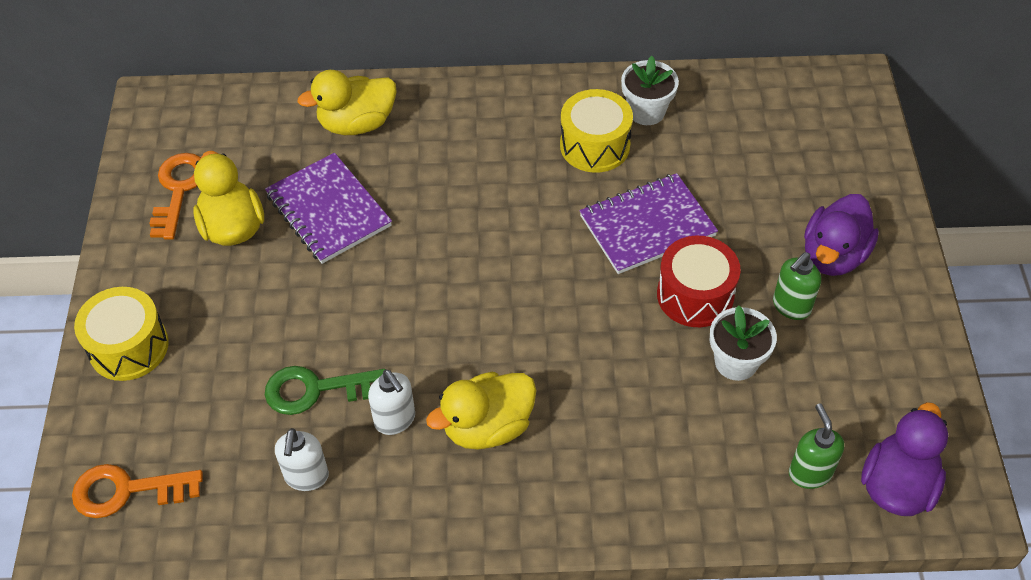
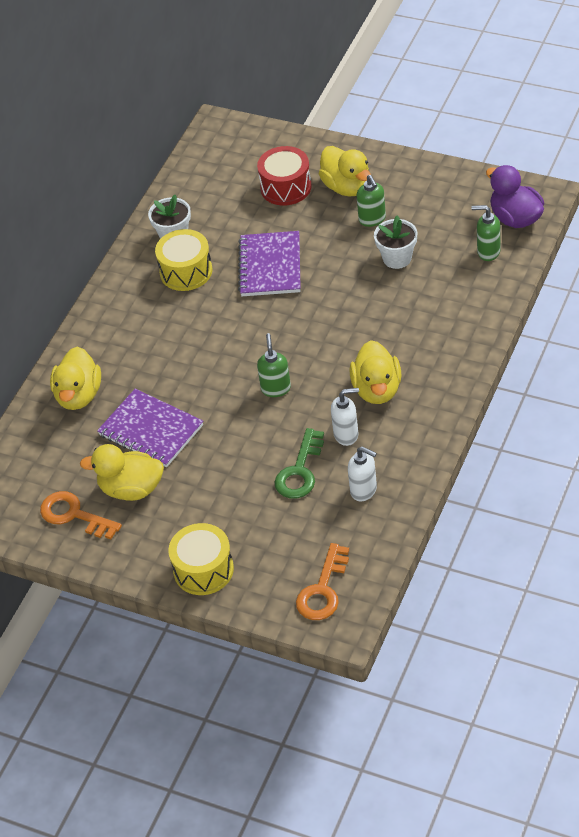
camera: 60 degrees left, 5 degrees down
(328, 210) = (151, 430): purple notebook -> purple notebook turned 45 degrees clockwise
(443, 311) = (276, 388): none -> green soap dispenser
(695, 295) = (338, 260): red drum -> red drum (286, 187)
(833, 255) = (347, 187): purple duck -> yellow duck

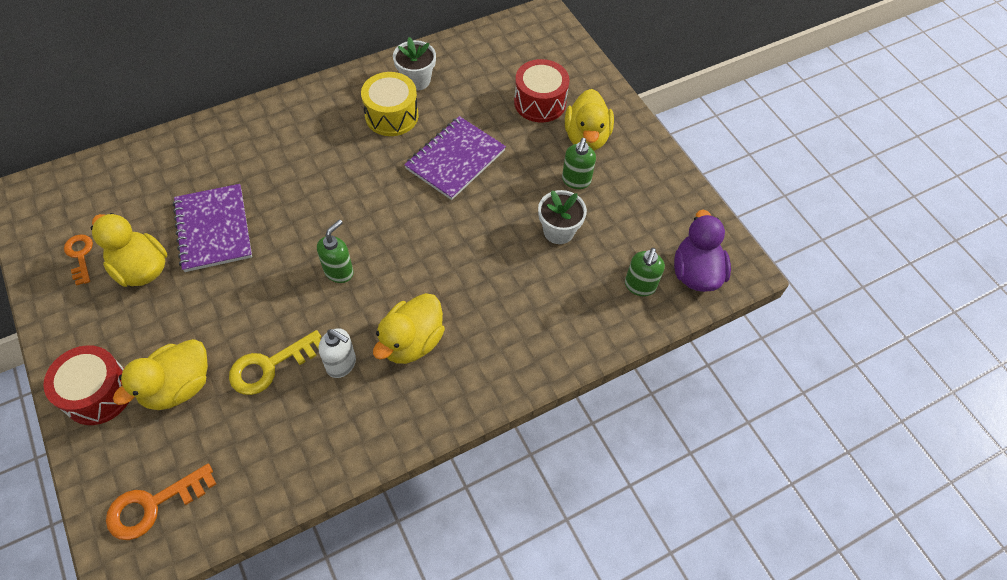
camera: 30 degrees right, 10 degrees up
(74, 515) = (80, 256): orange key -> orange key, size x0.66
(79, 395) = (204, 157): yellow duck -> yellow duck (178, 387)
(203, 570) = (98, 393): yellow drum -> red drum
(300, 471) = (270, 366): green key -> yellow key
(364, 490) = (294, 433): white soap dispenser -> none
(488, 252) = (639, 286): green soap dispenser -> green soap dispenser turned 120 degrees counterclockwise

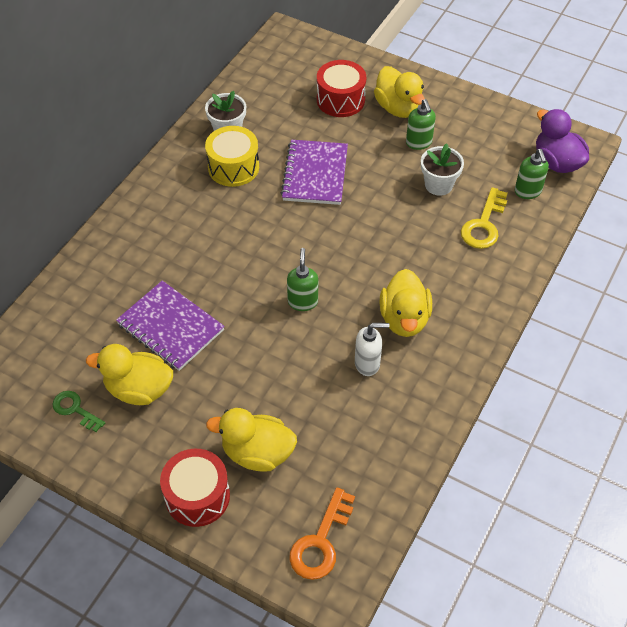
camera: 30 degrees left, 5 degrees down
(80, 256) = (75, 409): orange key -> green key
(178, 387) = (257, 453): yellow duck -> yellow duck turned 90 degrees clockwise
(270, 366) = (315, 397): yellow key -> yellow key (484, 224)

